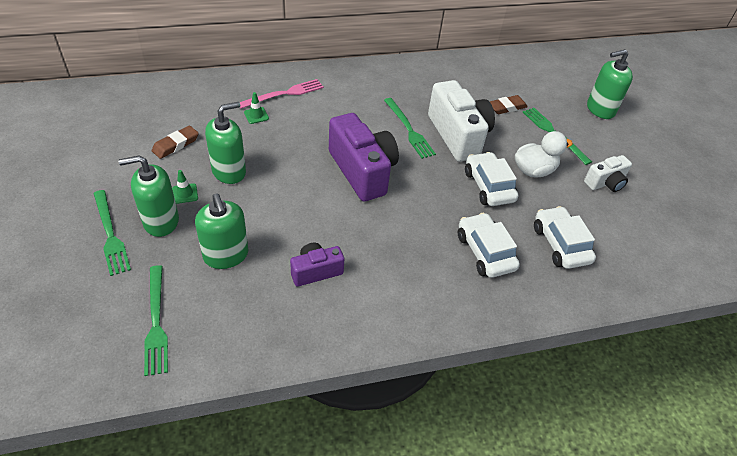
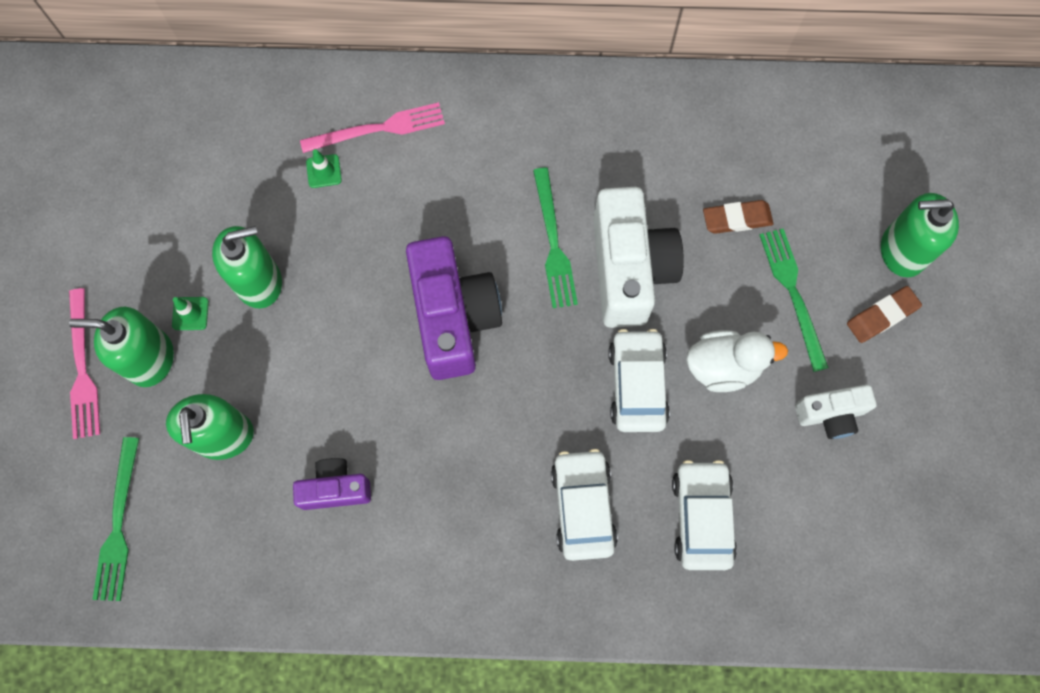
camera: 20 degrees right, 25 degrees up
(110, 234) = (82, 368): green fork -> pink fork
(176, 145) = (194, 214): brown eraser -> brown eraser (881, 316)

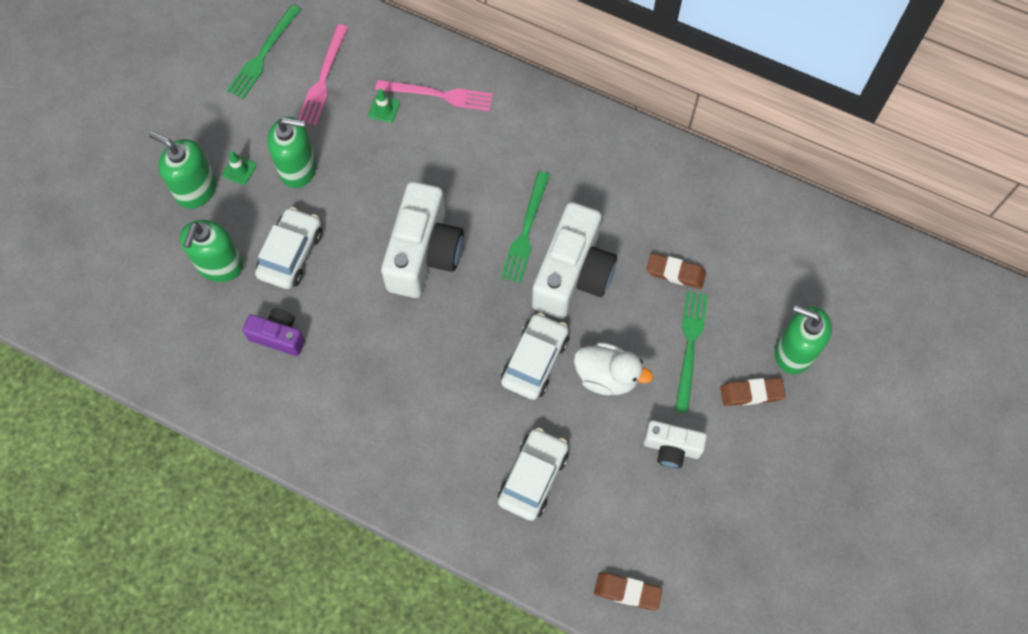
camera: 25 degrees right, 5 degrees down
(82, 368) = (147, 176): pink fork -> pink fork (323, 78)
(118, 524) = (118, 293): green fork -> green fork (263, 54)
(453, 318) = (424, 253): purple camera -> white camera
(582, 507) = (448, 429): white car -> white car (291, 253)
(865, 596) = (627, 591): none -> brown eraser

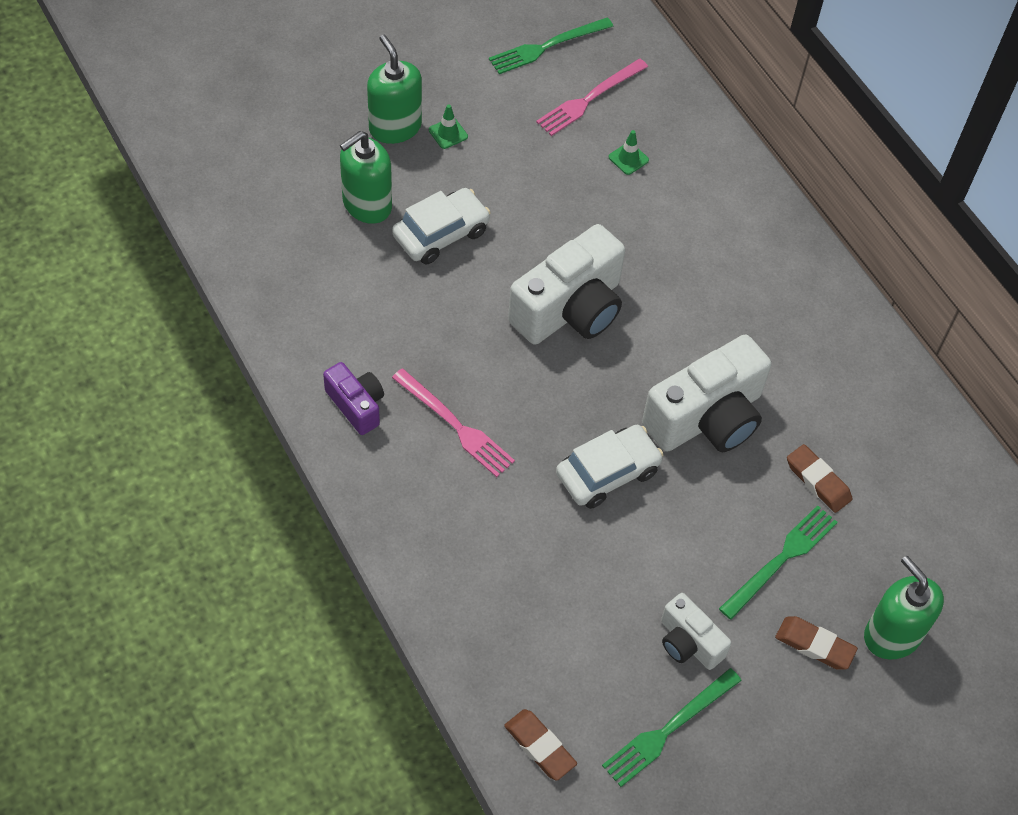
camera: 30 degrees right, 10 degrees down
(278, 336) = (374, 298): purple camera -> purple camera (356, 405)
(298, 168) = (505, 164): green soap dispenser -> none
(439, 95) = (693, 177): pink fork -> pink fork (455, 425)
(526, 231) = (688, 349): green fork -> green fork (668, 729)
(533, 477) = (524, 578): white car -> none
(607, 376) = (671, 533): white duck -> none

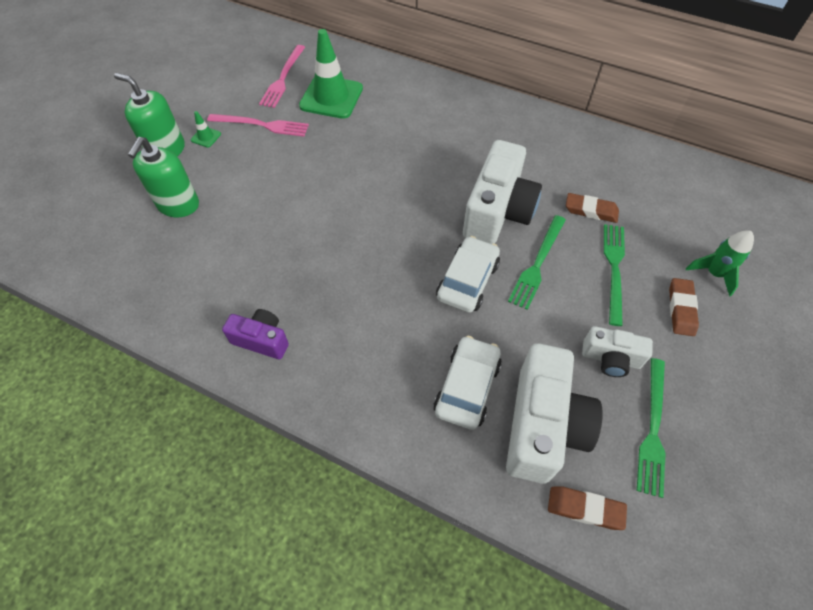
camera: 30 degrees left, 0 degrees up
(441, 234) = (243, 196): white car -> white car (467, 387)
(455, 425) = (343, 311): pink fork -> pink fork (262, 125)
(547, 46) = (236, 64): green fork -> green fork (537, 264)
(570, 309) = (363, 196): white camera -> white camera (542, 425)
(628, 158) = (331, 97): green traffic cone -> green traffic cone, size x2.41
(814, 645) = (681, 309): brown eraser -> brown eraser turned 75 degrees counterclockwise
(892, 635) = (714, 274): green soap dispenser -> green rocket

